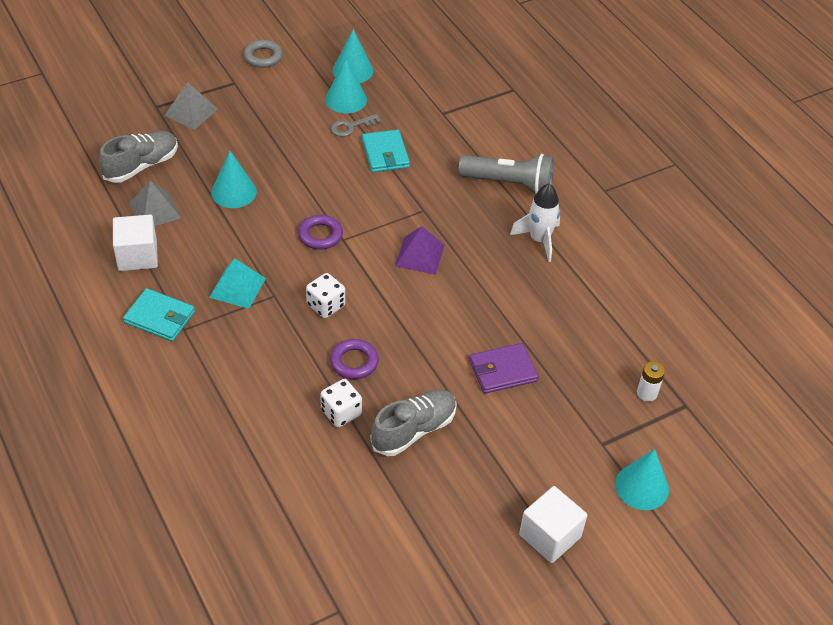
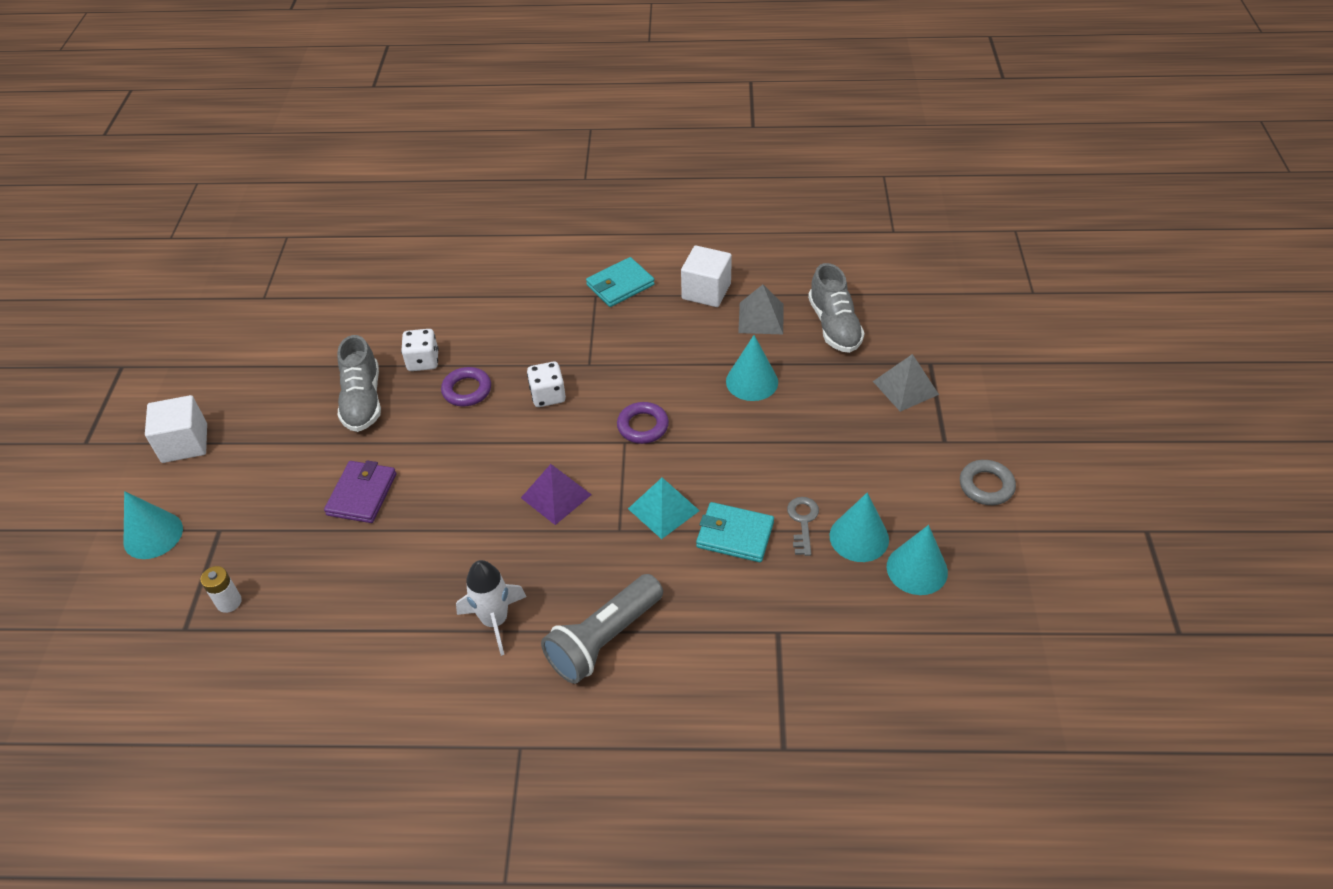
camera: 125 degrees right, 0 degrees up
(237, 287) = (618, 343): turquoise pyramid -> turquoise pyramid (663, 509)

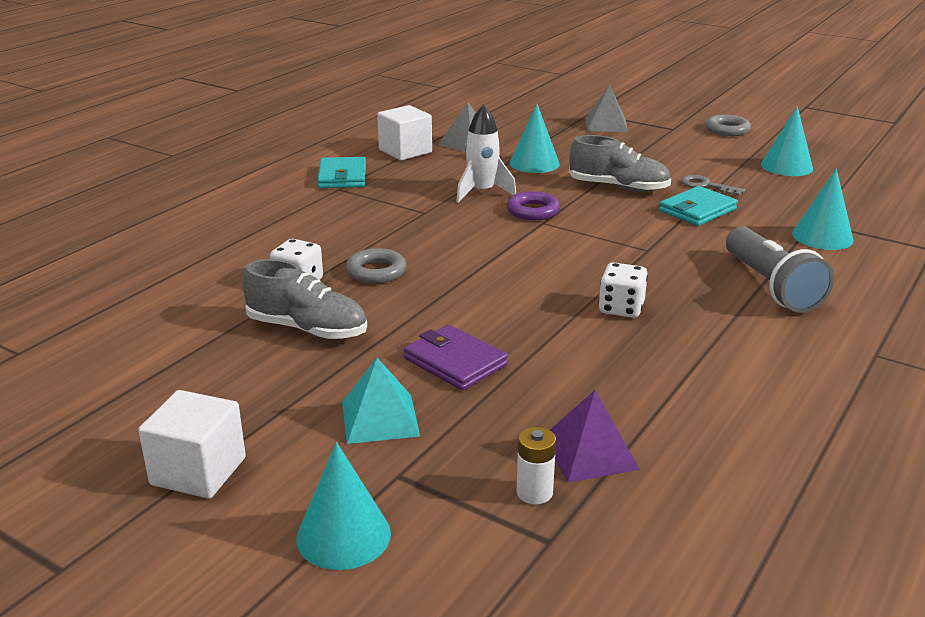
camera: 60 degrees left, 20 degrees down
(467, 390) = (376, 271): purple ring -> grey ring
(495, 621) = (708, 330): white rocket -> white rocket (482, 192)
(548, 395) = (439, 238): white dice -> white dice (621, 308)
(556, 496) = (575, 265): purple pyramid -> purple pyramid (590, 452)
(663, 509) = (641, 227): turquoise pyramid -> turquoise pyramid (379, 418)
(834, 326) = (512, 126): grey shoe -> grey shoe (618, 187)
(859, 537) = (740, 174): turquoise cone -> turquoise cone (822, 237)

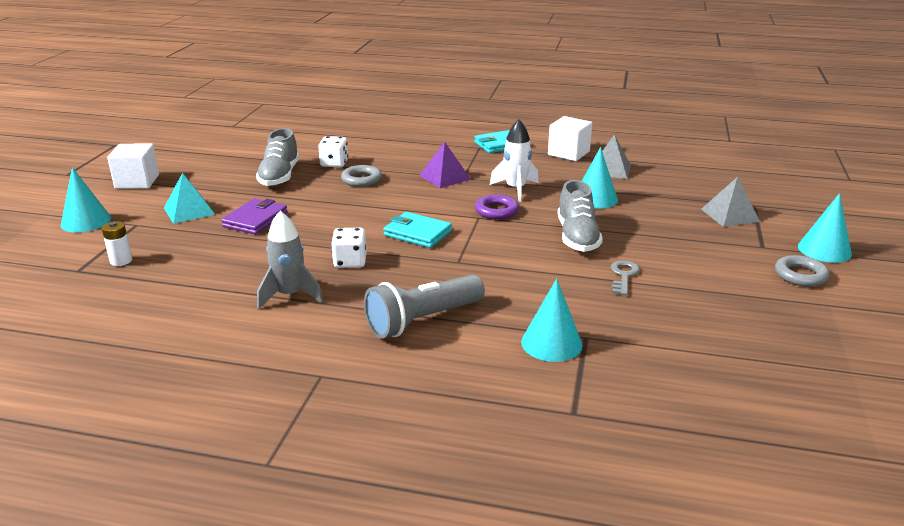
camera: 70 degrees right, 0 degrees up
(590, 452) = (161, 272): purple pyramid -> purple pyramid (444, 177)
(694, 356) = (290, 295): none -> grey rocket
(697, 210) = (559, 276): turquoise wallet -> turquoise wallet (417, 233)
(786, 166) = (727, 316): turquoise cone -> turquoise cone (824, 250)

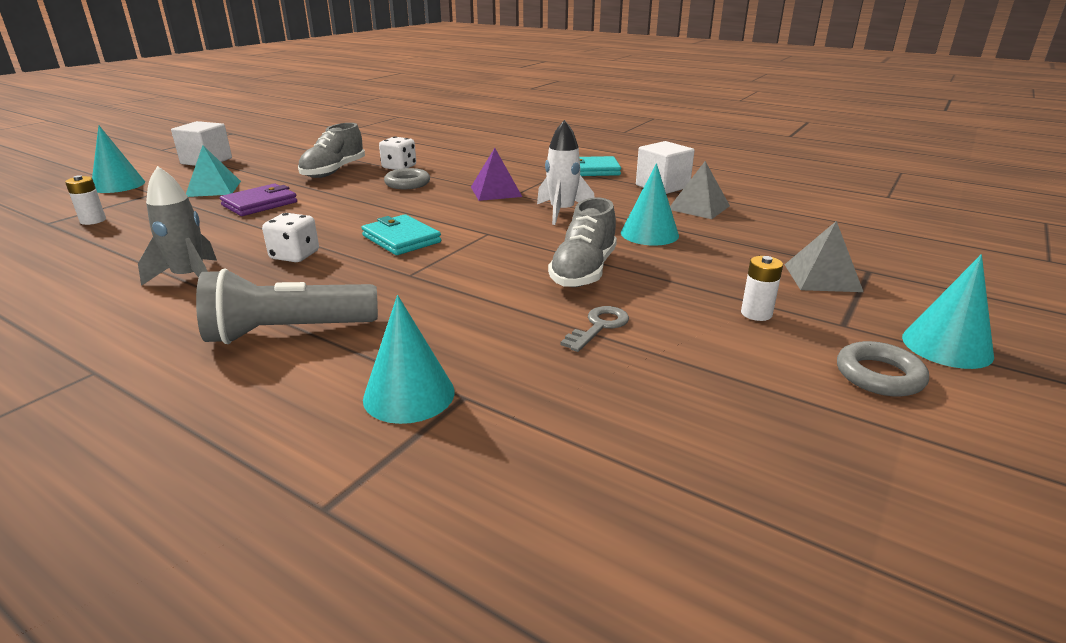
camera: 20 degrees right, 0 degrees up
(496, 211) = (515, 230): purple ring -> none
(709, 248) = (756, 313): none -> white battery

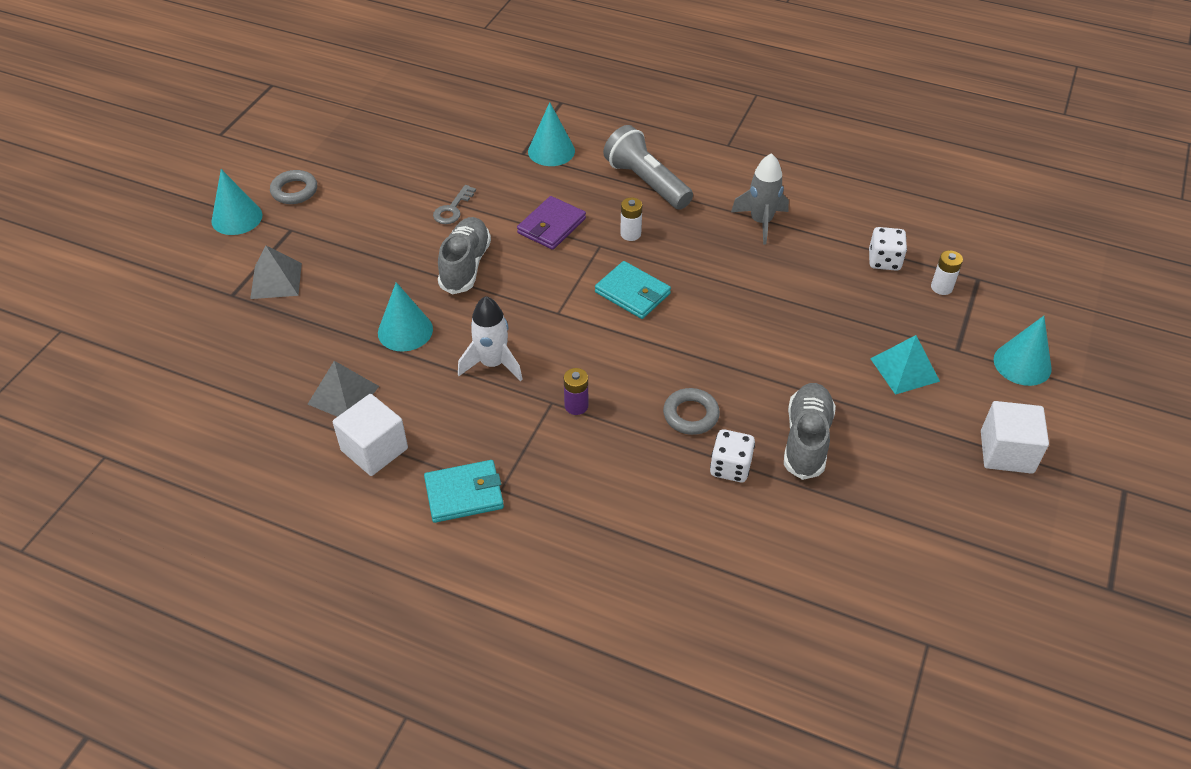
camera: 170 degrees right, 20 degrees up
(260, 204) = (818, 341): purple wallet -> purple wallet (551, 226)
(288, 332) = (646, 182): grey flashlight -> grey flashlight turned 105 degrees counterclockwise
(295, 255) = (706, 258): white dice -> white dice (884, 261)
(496, 191) = (576, 406): purple pyramid -> purple battery
(756, 313) = (345, 233): white battery -> white battery (630, 234)

